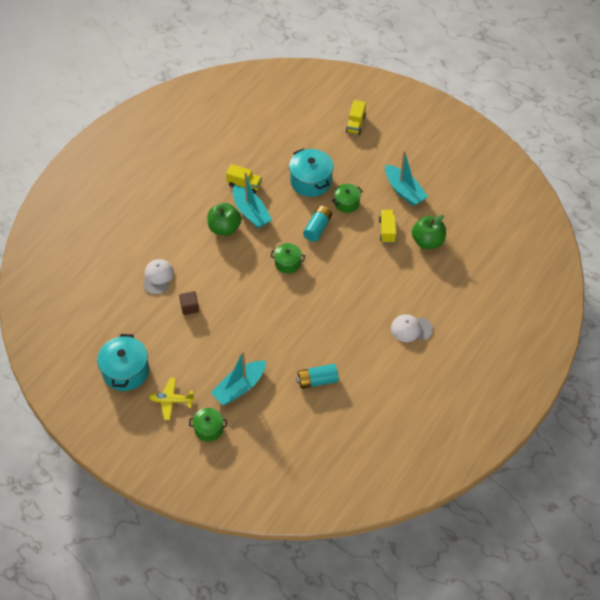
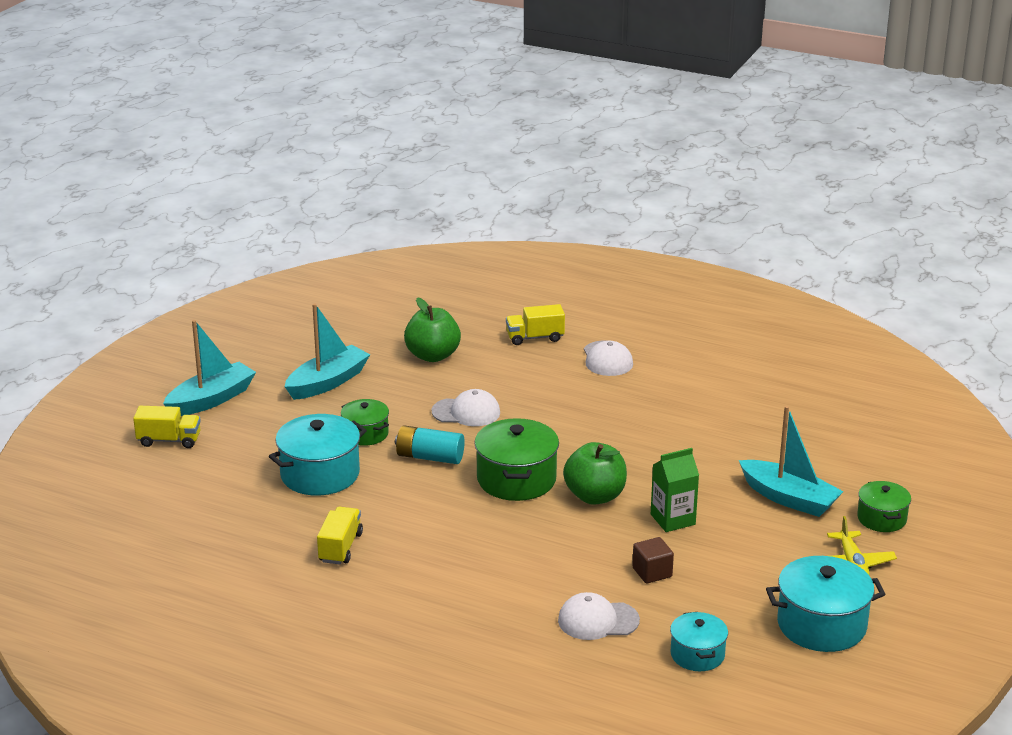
camera: 100 degrees left, 25 degrees down
(120, 312) = (697, 654): none -> turquoise pot
(224, 228) = (456, 557): green apple -> green apple (595, 496)
(233, 326) = (673, 519): none -> green carton
(251, 212) = (409, 531): turquoise boat -> turquoise boat (211, 399)
(288, 263) = (516, 479): green pot -> green pot, size x1.67
(317, 380) = (739, 429): turquoise battery -> none
(360, 250) = (466, 412): none -> white cap
(387, 231) = (419, 391): yellow truck -> yellow truck (535, 337)

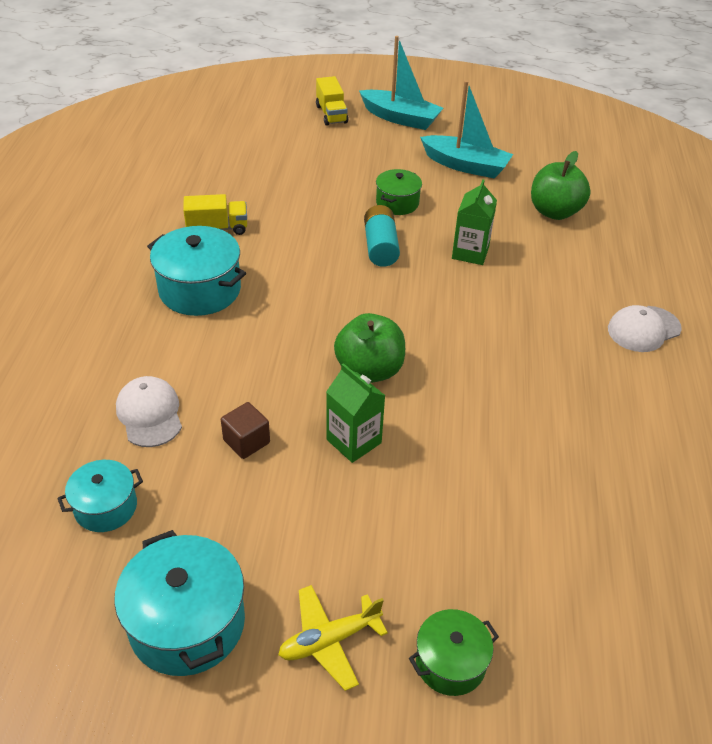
camera: 70 degrees right, 15 degrees up
(320, 474) = (321, 193): turquoise pot -> turquoise pot (200, 290)
(466, 412) = (470, 252): white cap -> green carton
(516, 479) = (372, 308): green pot -> none
(535, 337) = (642, 269): yellow truck -> none
(789, 498) = (448, 546): turquoise boat -> none

